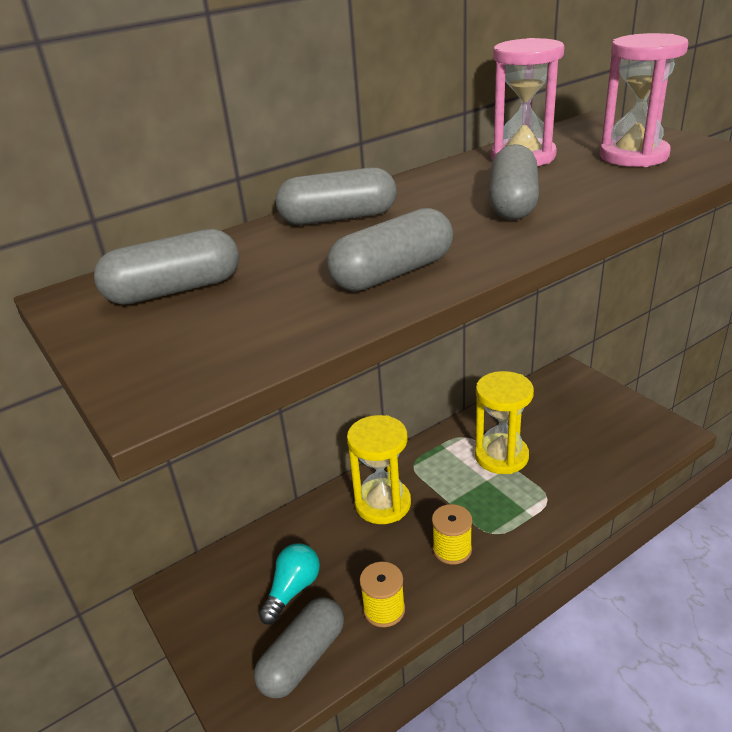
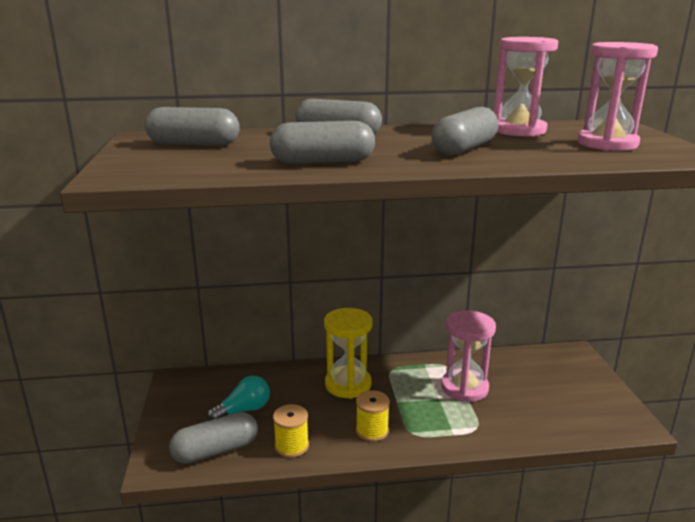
camera: 25 degrees right, 10 degrees down
(501, 456) = (464, 388): yellow hourglass -> pink hourglass

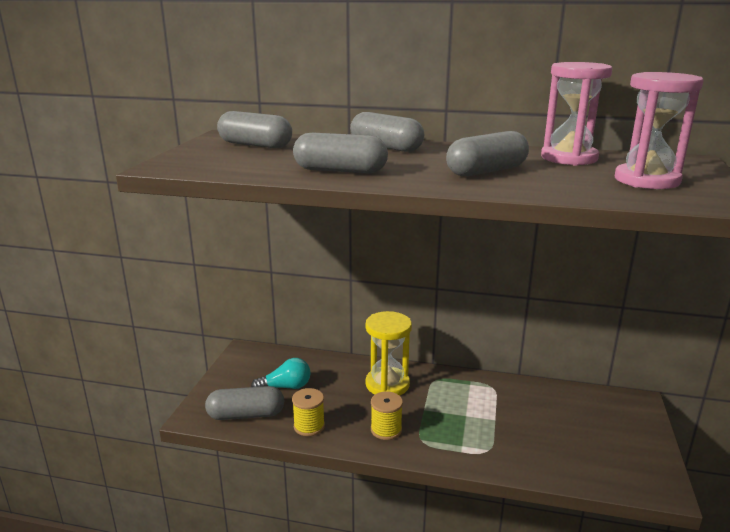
camera: 20 degrees right, 0 degrees up
(464, 388) = (497, 411): pink hourglass -> none

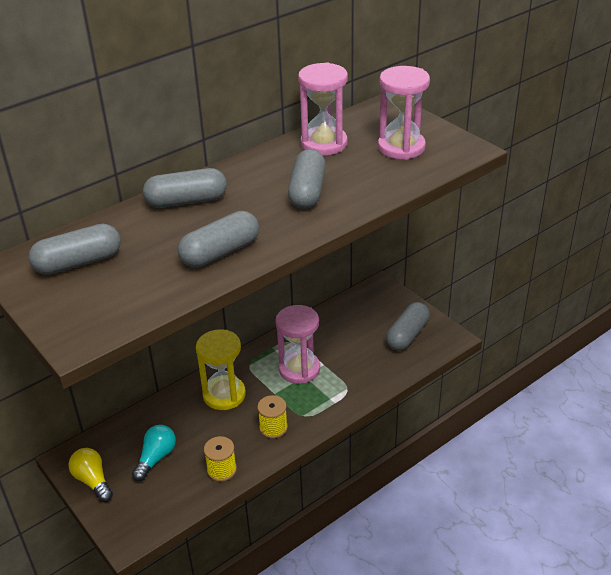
camera: 50 degrees left, 15 degrees up
(235, 371) = (93, 481): none -> yellow light bulb
(246, 415) = (164, 502): grey capsule -> grey capsule (407, 335)
(469, 408) = (299, 369): none -> pink hourglass

